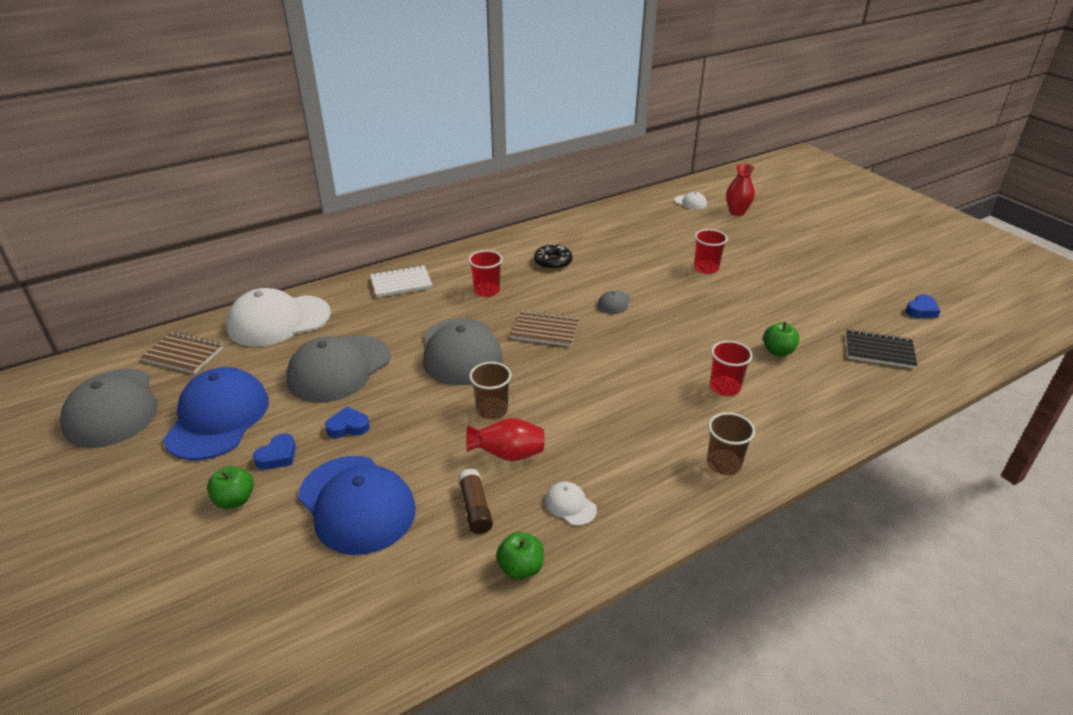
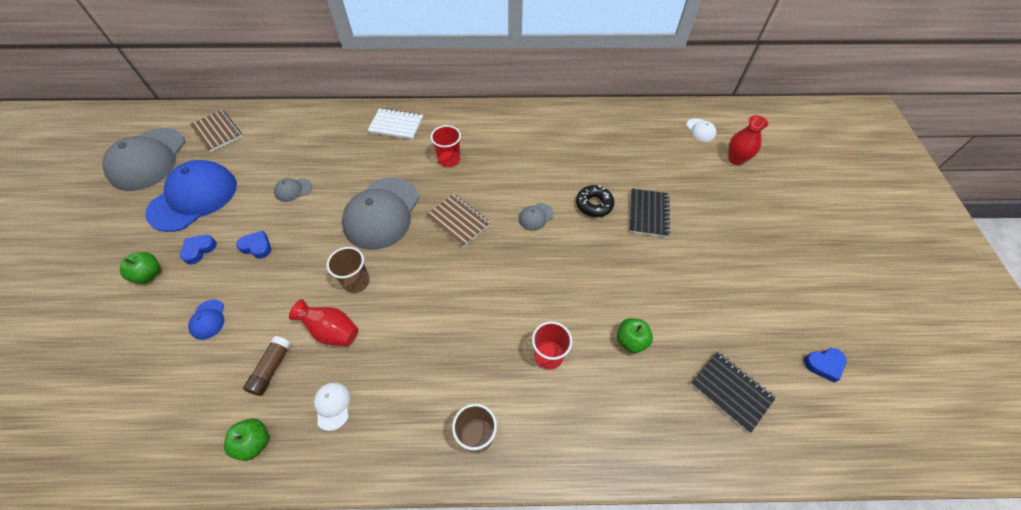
camera: 30 degrees right, 20 degrees up
(277, 456) = (199, 250): blue heart -> blue heart turned 150 degrees clockwise
(278, 321) = (292, 127): white cap -> none
(339, 369) = (293, 190): grey cap -> grey cap, size x0.42
(356, 504) = (208, 319): blue cap -> blue cap, size x0.42
(553, 262) = (524, 151): black donut -> black donut (594, 204)
(706, 268) = (648, 214): red cup -> black notebook

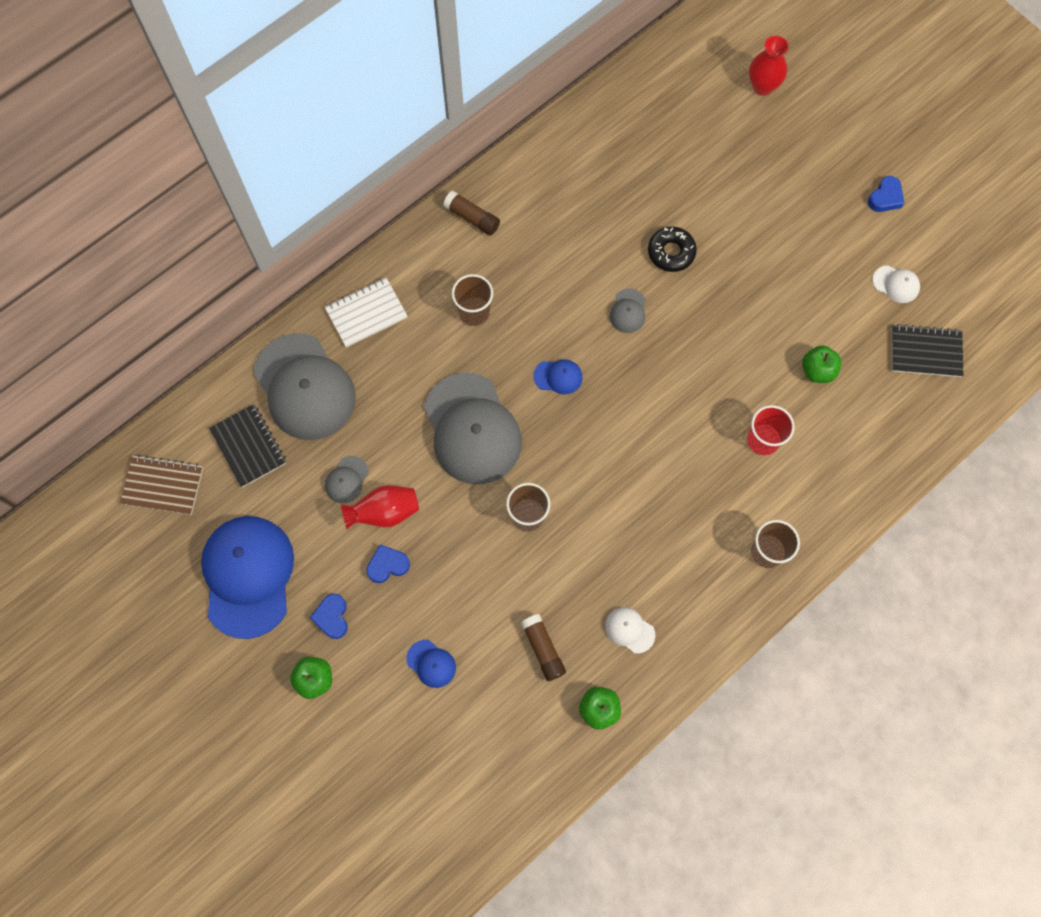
camera: 40 degrees left, 15 degrees up
(148, 159) = (128, 581): grey cap -> grey cap (304, 387)
(332, 331) = (558, 576): red vase -> red vase (384, 512)
(449, 160) = (474, 312): red cup -> brown cup
(458, 221) = (558, 377): brown notebook -> blue cap
(497, 119) = (472, 218): none -> brown glue stick
(648, 214) = (730, 223): black notebook -> black notebook (248, 446)
(700, 130) = (700, 70): white cap -> white cap (896, 284)
(823, 364) = (978, 269): blue heart -> blue heart (885, 197)

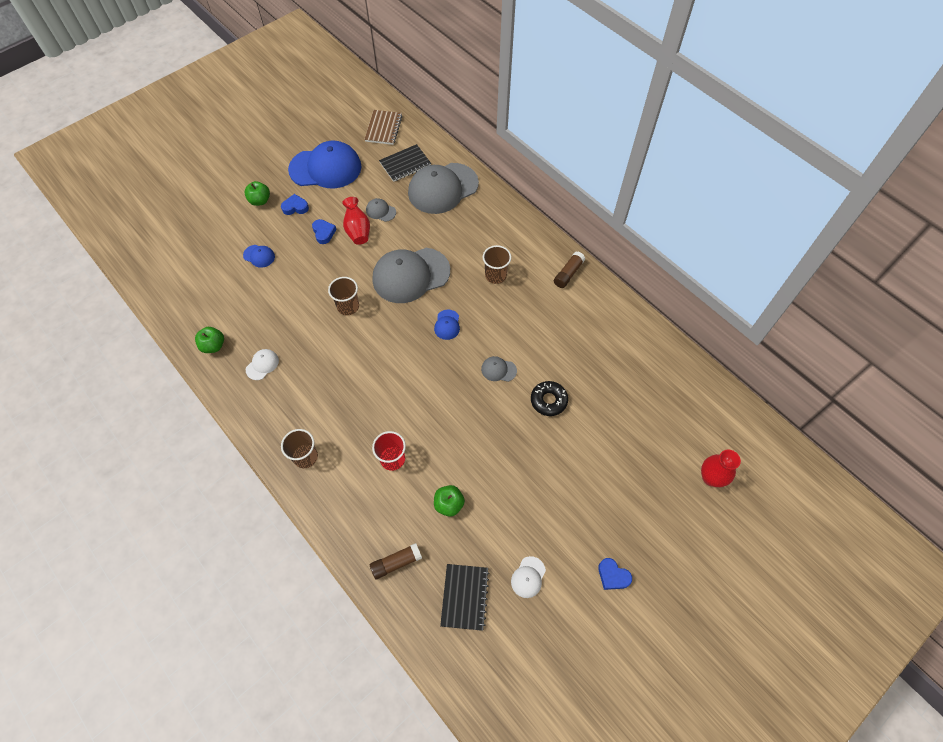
camera: 90 degrees right, 10 degrees down
(366, 313) = (493, 217): white notebook -> none
(431, 663) = (259, 256): blue cap -> blue cap turned 105 degrees counterclockwise
(543, 649) = (258, 315): brown glue stick -> brown glue stick (396, 563)

